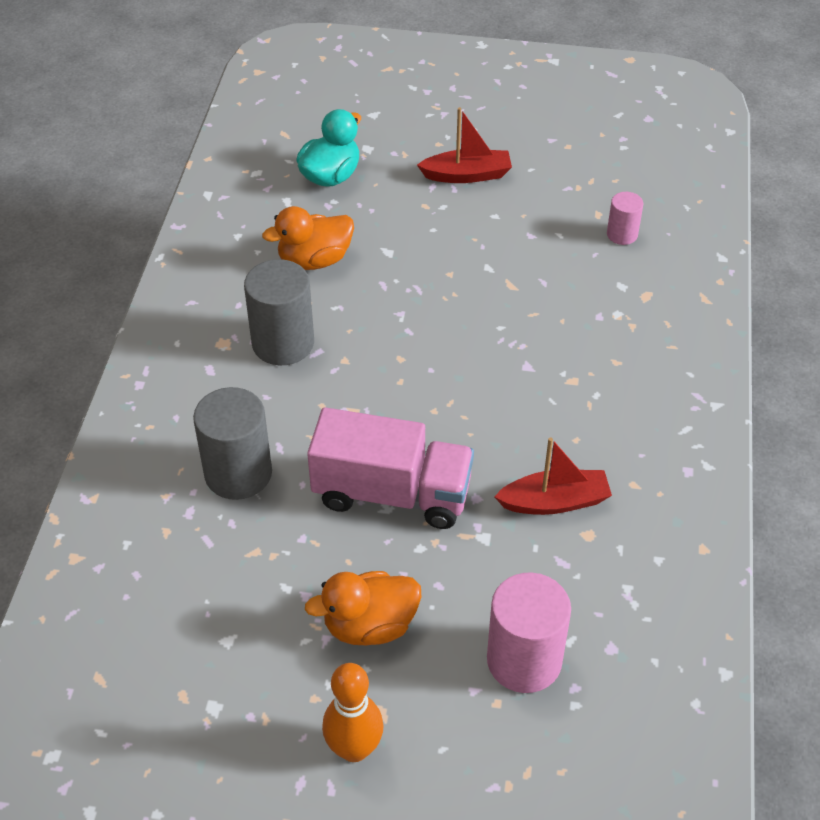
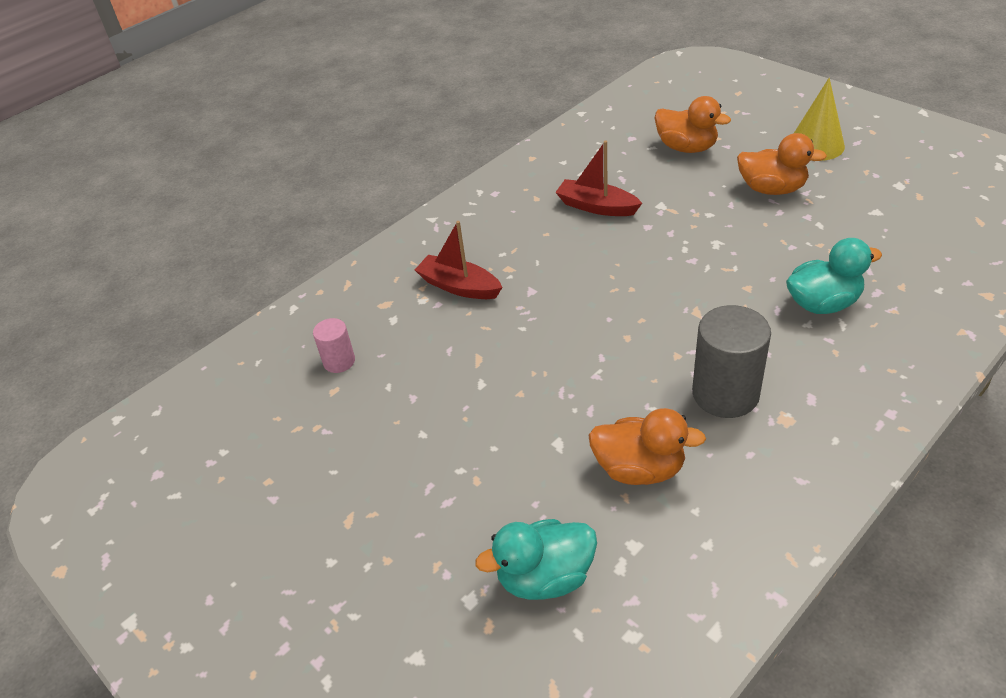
camera: 140 degrees left, 5 degrees down
(238, 473) = (822, 303): grey cylinder -> turquoise duck
(354, 748) = (816, 145): orange bowling pin -> yellow cone
(392, 493) = (706, 249): pink truck -> none
(467, 175) = (400, 497): red boat -> red boat (459, 286)
(524, 660) = (686, 148): pink cylinder -> orange duck

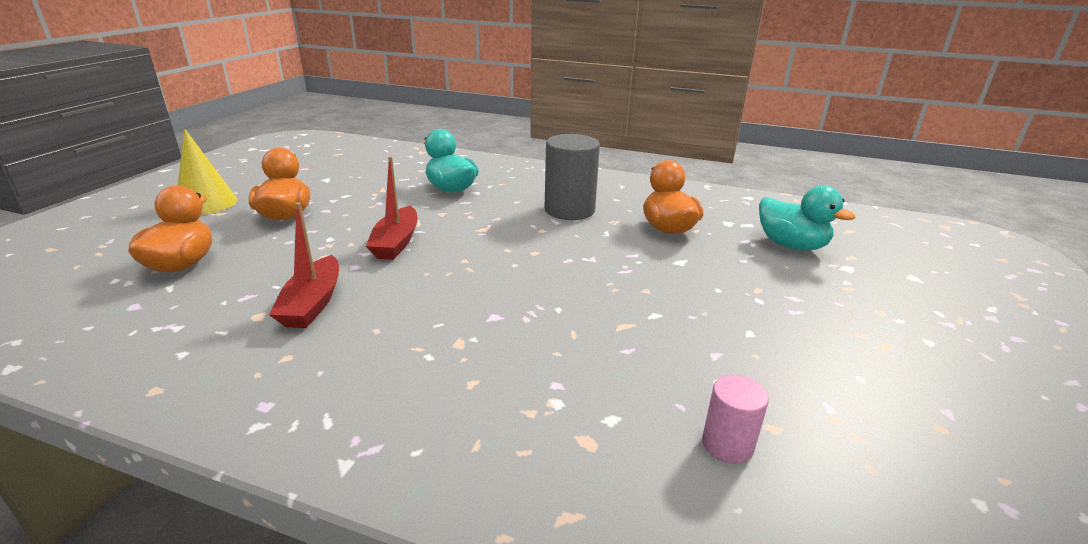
camera: 120 degrees left, 15 degrees down
(459, 286) = (512, 375): red boat -> red boat (396, 243)

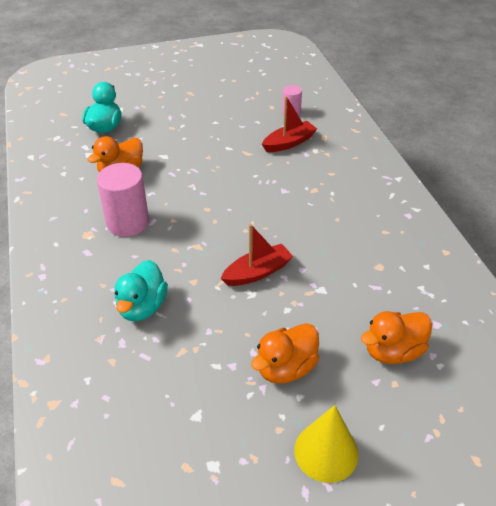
camera: 125 degrees left, 15 degrees up
(313, 303) = (348, 255): red boat -> red boat (289, 143)
(569, 210) = (128, 222): grey cylinder -> pink cylinder

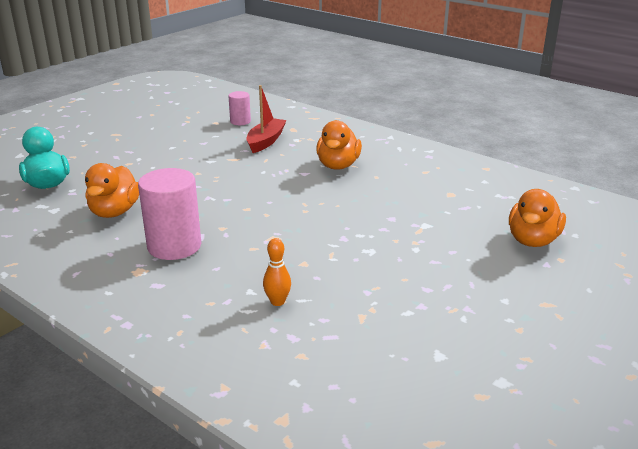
camera: 35 degrees left, 15 degrees down
(142, 307) = (277, 302): turquoise duck -> orange bowling pin
(257, 272) = (356, 234): red boat -> none
(286, 368) = (468, 287): orange duck -> orange duck (338, 165)
(326, 451) = (574, 325): yellow cone -> none

